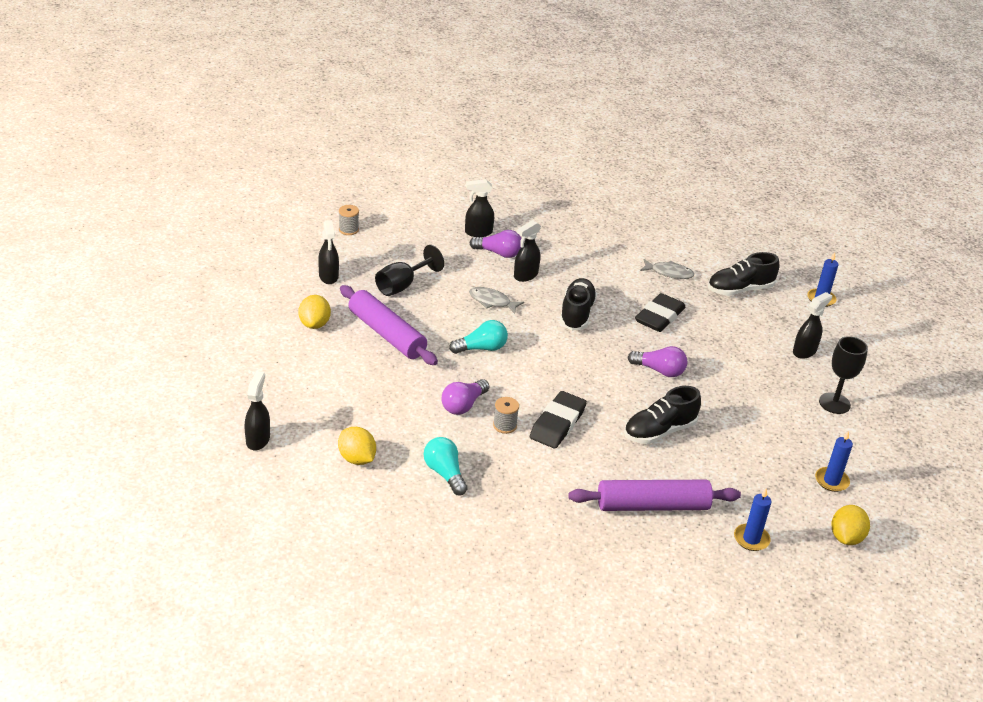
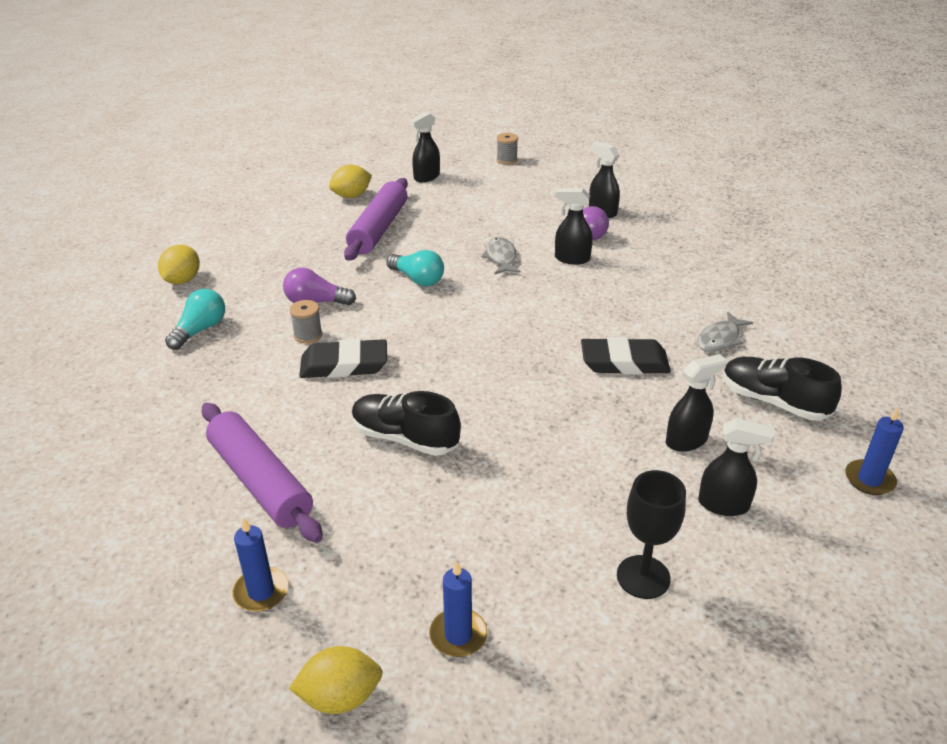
camera: 60 degrees right, 0 degrees up
(258, 439) = (168, 231): black spray bottle -> black spray bottle (687, 441)
(402, 285) = (461, 209): black goblet -> none
(576, 314) = (550, 309): black shoe -> none
(659, 371) = (521, 398): purple light bulb -> none
(669, 273) = (720, 339): grey fish -> grey fish turned 60 degrees clockwise

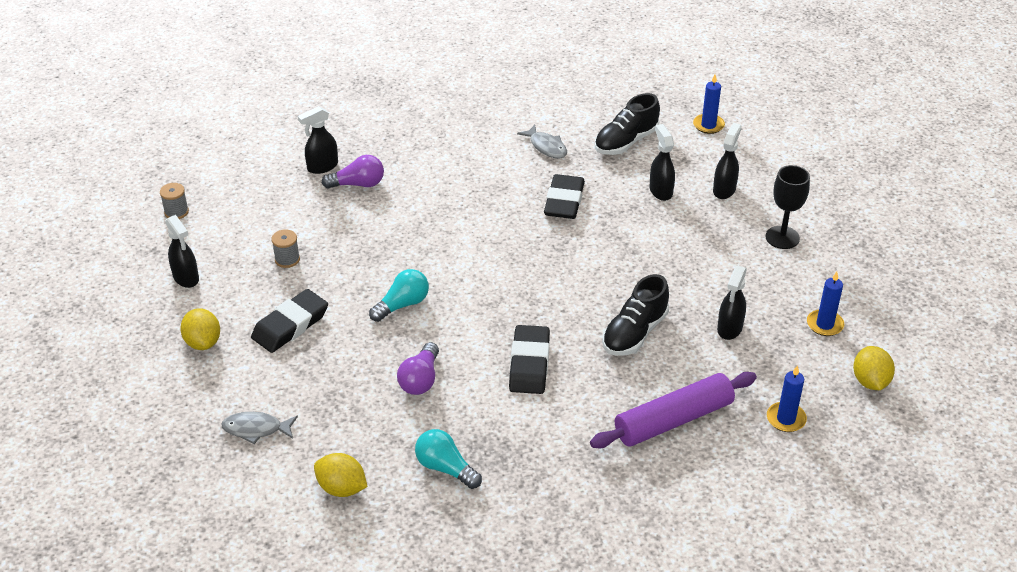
camera: 80 degrees left, 5 degrees up
(308, 335) = (476, 387): grey spool -> grey spool (287, 259)
(378, 229) = (290, 325): purple rolling pin -> black eraser
(501, 258) = (383, 245): grey fish -> grey fish (256, 429)
(571, 259) = (401, 201): black spray bottle -> black spray bottle (729, 329)

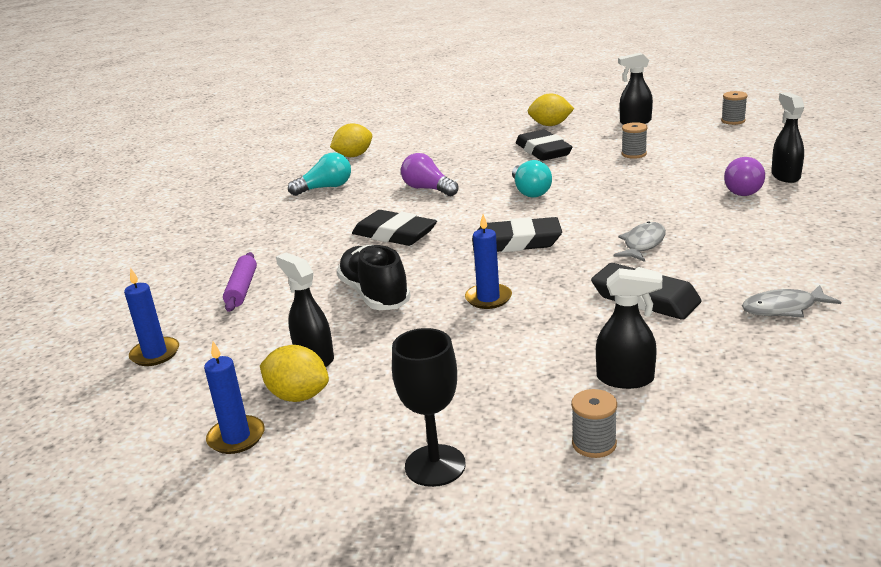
camera: 120 degrees right, 15 degrees down
(256, 429) = (441, 136): grey fish -> grey fish (643, 244)
(510, 283) = (516, 242): none -> black eraser
(626, 142) = (776, 379): black shoe -> none
(673, 420) = (242, 289): purple rolling pin -> purple rolling pin, size x0.55
(708, 125) = (808, 490): blue candle -> blue candle (488, 298)
(724, 190) = (594, 444): black spray bottle -> grey spool
(870, 381) = (114, 438): yellow lemon -> yellow lemon (298, 396)

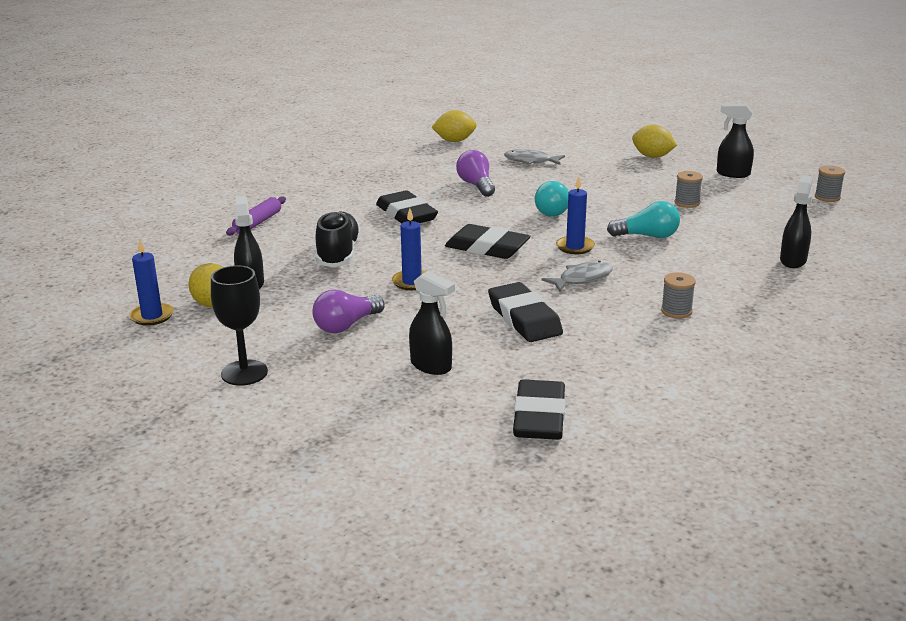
camera: 25 degrees right, 0 degrees up
(155, 354) = (159, 249): blue candle -> blue candle (575, 247)
(325, 188) = (401, 162): turquoise light bulb -> turquoise light bulb (647, 236)
(543, 151) = (613, 178): black eraser -> black eraser (539, 417)
(594, 444) = (355, 396): grey spool -> grey spool (676, 311)
(743, 189) = (736, 261): purple light bulb -> purple light bulb (346, 325)
(783, 308) = (618, 360): grey fish -> grey fish (531, 161)

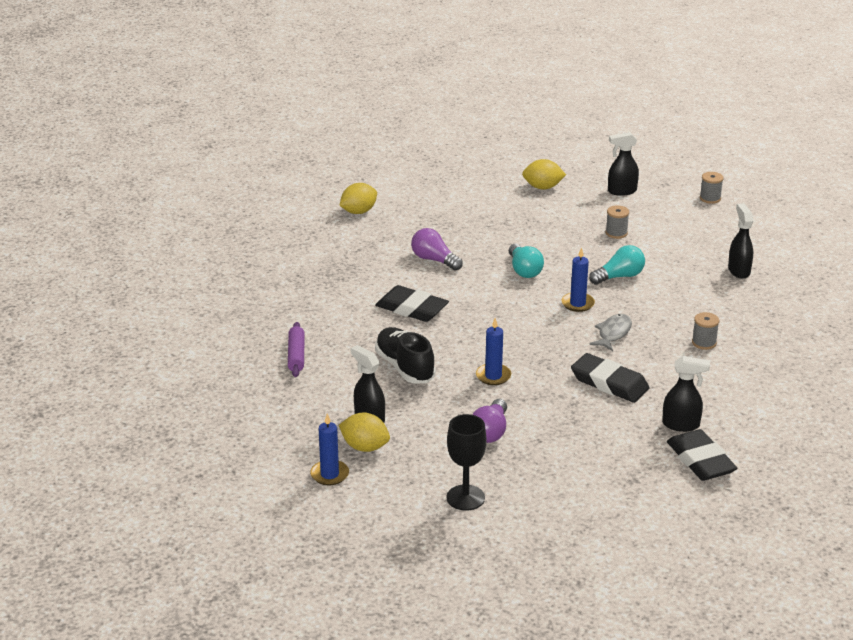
camera: 30 degrees left, 5 degrees up
(431, 366) = (589, 445): black spray bottle -> black spray bottle (681, 425)
(487, 248) = (513, 324): black eraser -> none
(531, 161) = (450, 219): grey fish -> none

